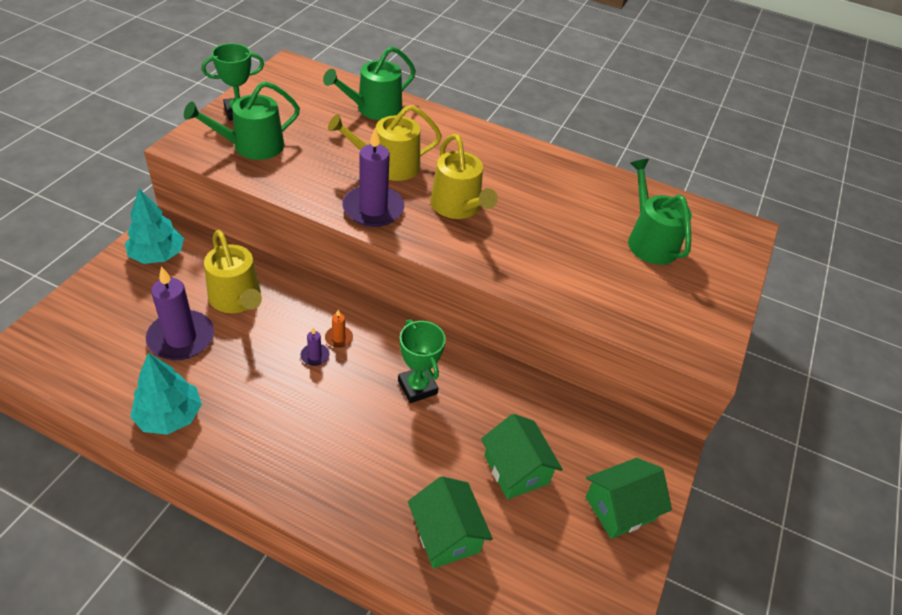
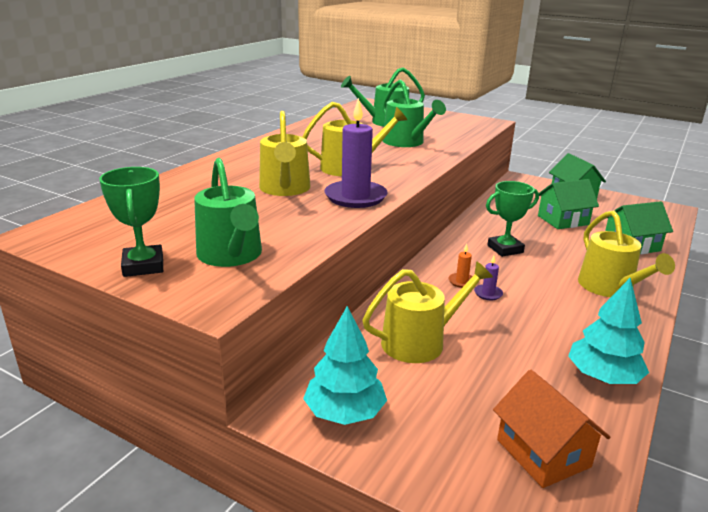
camera: 80 degrees left, 20 degrees down
(92, 354) = (543, 453): none -> orange house
(181, 338) = (491, 378): purple candle -> none
(328, 471) = (610, 287): none -> yellow watering can
(374, 109) = (175, 192): green watering can -> green watering can (406, 142)

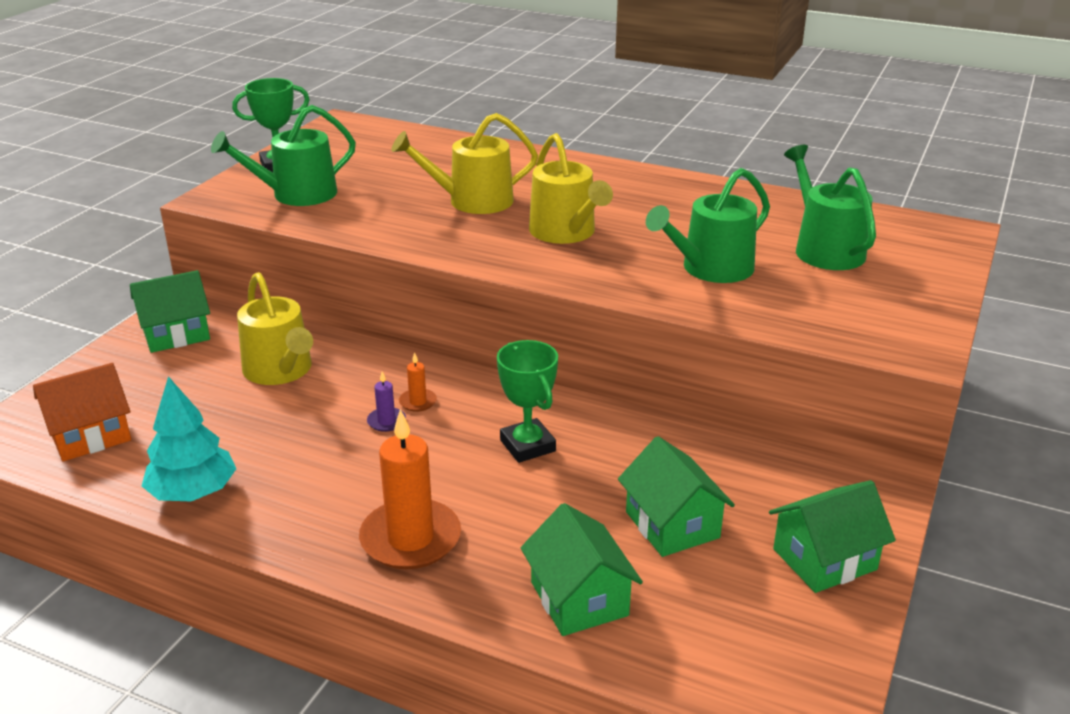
camera: 85 degrees right, 5 degrees up
(345, 412) = (176, 334): turquoise tree -> green house
(355, 197) = (455, 241): purple candle -> none
(610, 287) = (410, 539): yellow watering can -> orange candle

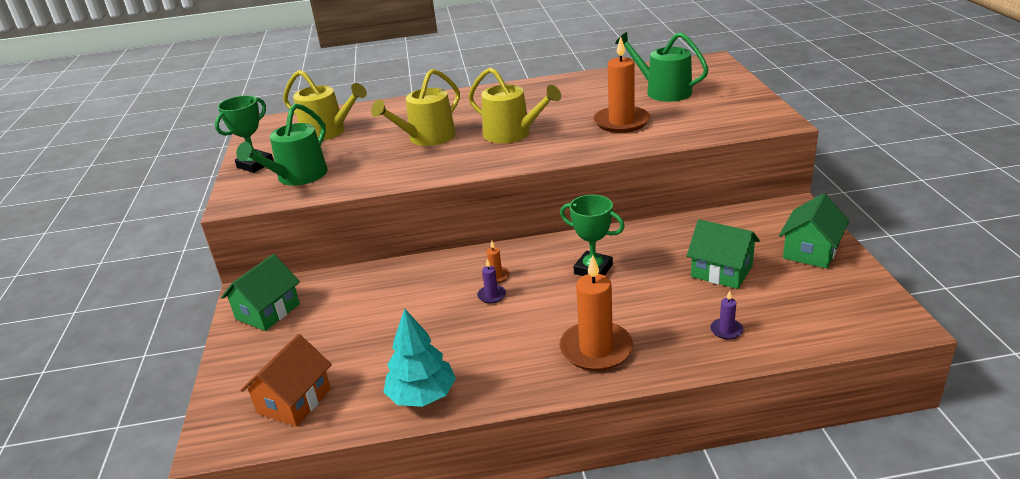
camera: 30 degrees left, 0 degrees up
(280, 370) = (379, 299): yellow watering can -> yellow watering can (328, 132)
(579, 599) = (726, 330): green house -> purple candle
(711, 269) = (621, 122): green watering can -> orange candle

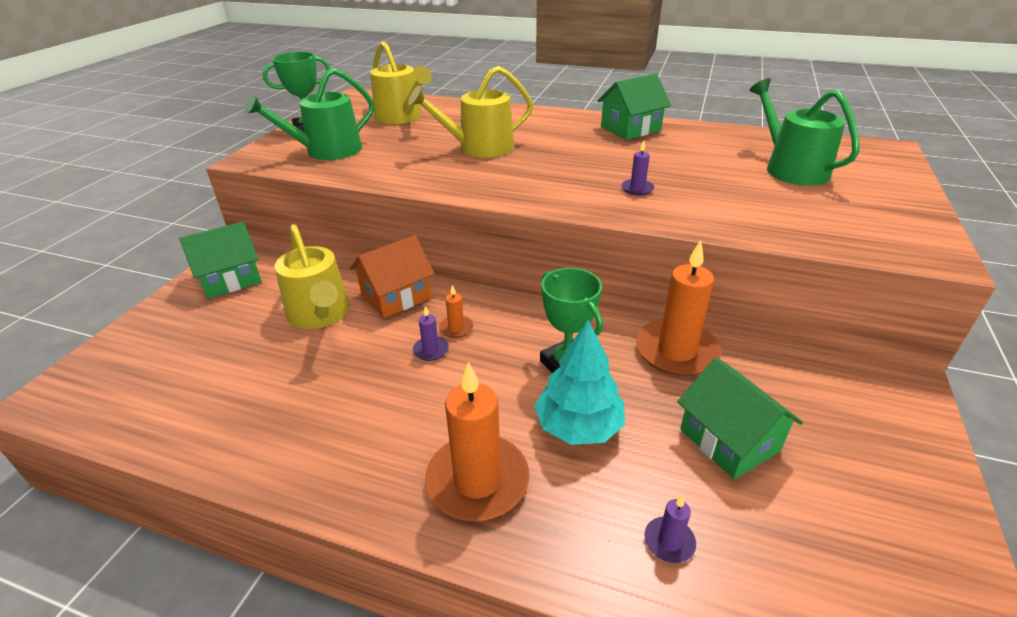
camera: 25 degrees right, 5 degrees up
(294, 401) = (146, 388): orange house -> orange house (396, 296)
(422, 396) = (249, 445): turquoise tree -> turquoise tree (579, 426)
(512, 134) = (567, 168): yellow watering can -> yellow watering can (320, 314)
(576, 134) = (637, 189): none -> purple candle
(621, 122) = (705, 191): orange candle -> orange candle (676, 351)
(810, 251) = (890, 467): green house -> green house (630, 129)

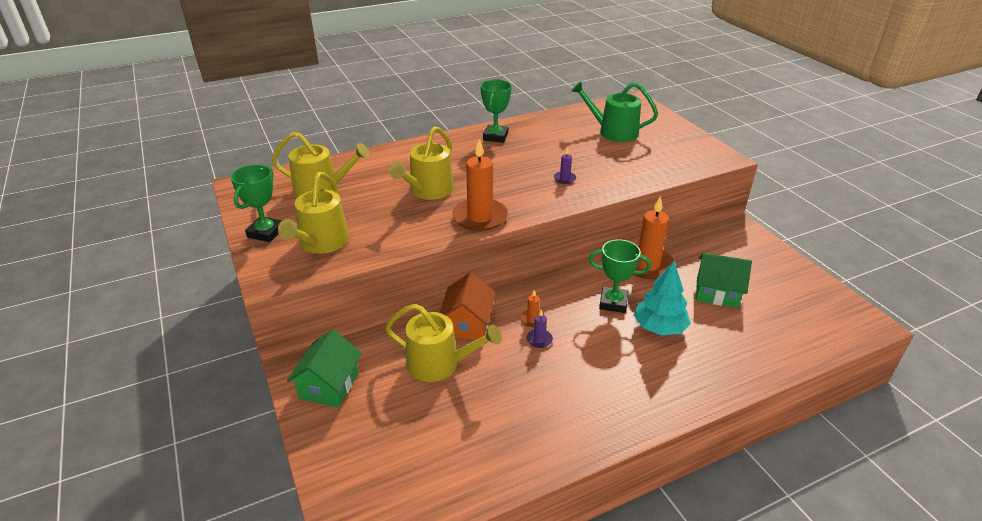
camera: 45 degrees left, 0 degrees up
(327, 151) = (321, 243): green watering can -> yellow watering can
(477, 481) = (657, 380): orange candle -> orange candle (480, 217)
(630, 129) = (495, 137): green house -> green trophy
(669, 541) = (749, 347): purple candle -> none

